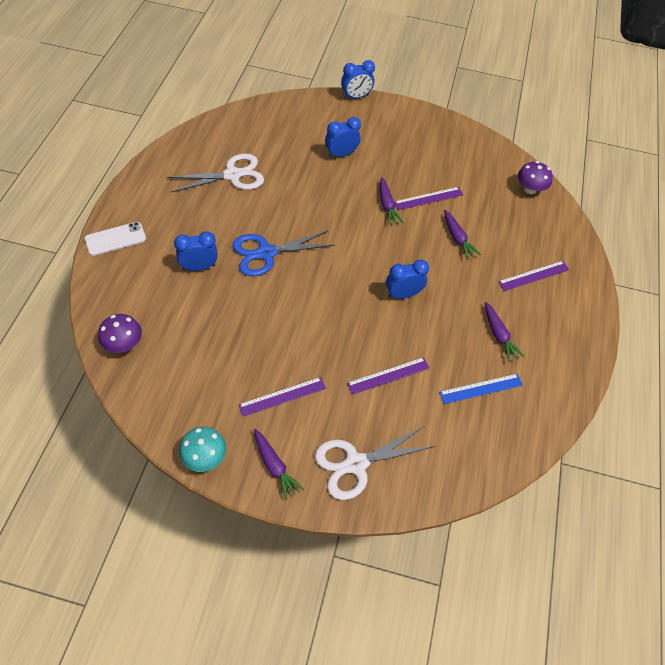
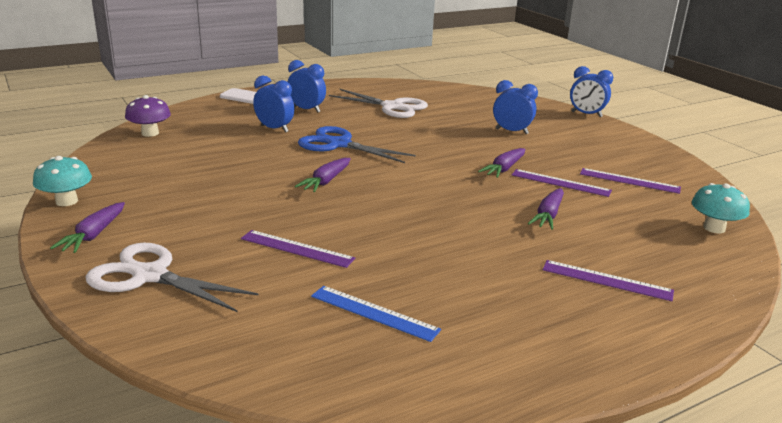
camera: 50 degrees right, 30 degrees down
(282, 396) = (187, 207): purple ruler -> purple ruler (629, 181)
(403, 294) = (415, 216): blue clock -> blue clock (307, 109)
(498, 335) = (473, 293): purple carrot -> purple carrot (326, 181)
(530, 189) = (714, 228): purple mushroom -> turquoise mushroom

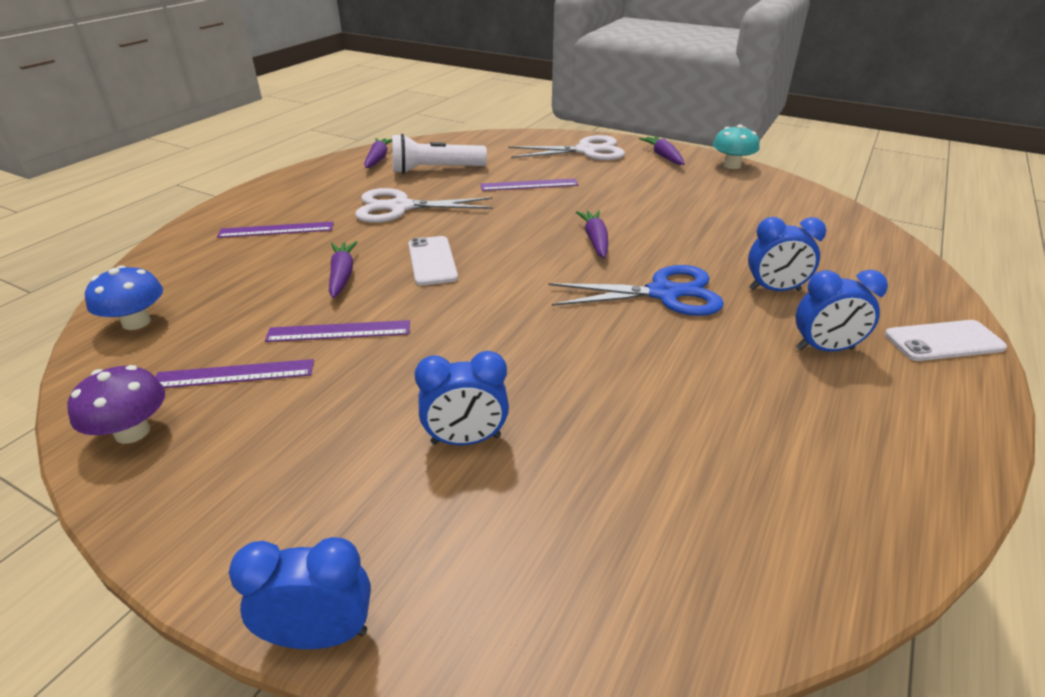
camera: 150 degrees right, 10 degrees up
(150, 133) = (855, 233): purple mushroom -> purple mushroom (132, 432)
(374, 312) = (435, 170): blue ruler -> white flashlight
(392, 107) = (737, 426): white scissors -> white scissors (400, 207)
(469, 205) = (432, 261): none -> white phone
(504, 169) = (425, 330): purple carrot -> purple carrot (378, 159)
(714, 228) = (136, 322): turquoise mushroom -> blue mushroom

